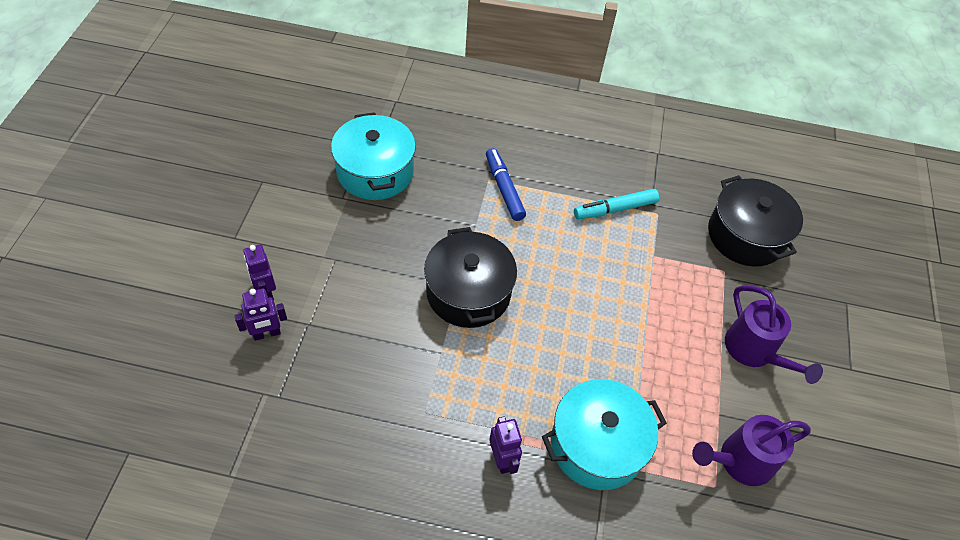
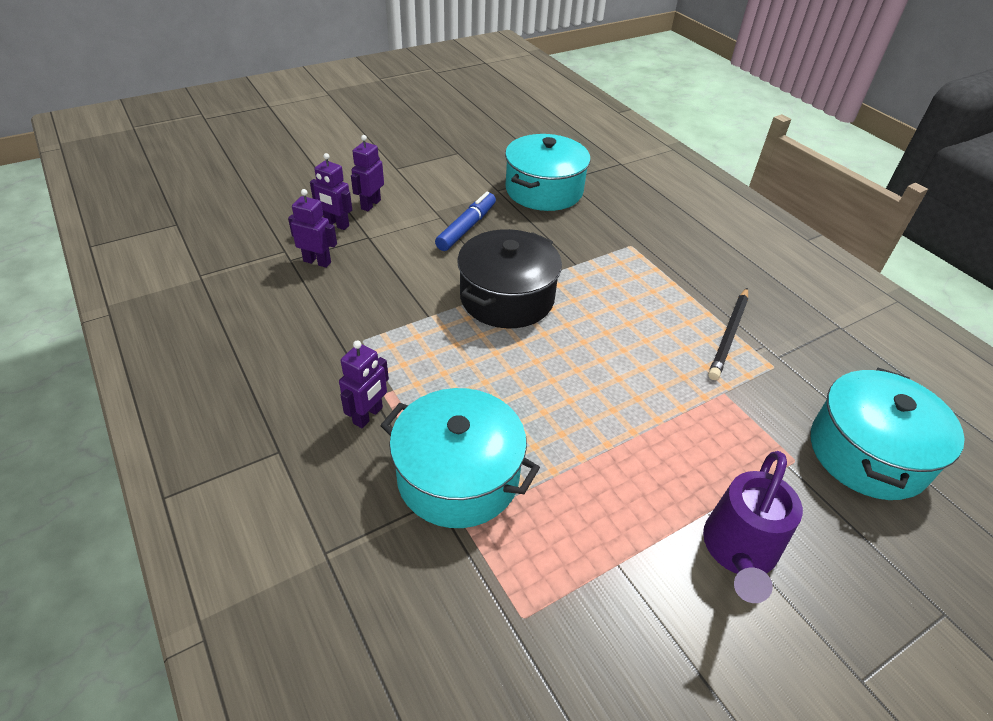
camera: 50 degrees right, 10 degrees down
(302, 380) = (317, 261): none -> purple robot
(504, 188) = (636, 258): blue marker -> blue marker (466, 227)
(615, 209) = (729, 335): turquoise marker -> black pencil
(739, 461) = (581, 623): purple watering can -> none
(746, 235) = (867, 453): black pot -> turquoise pot

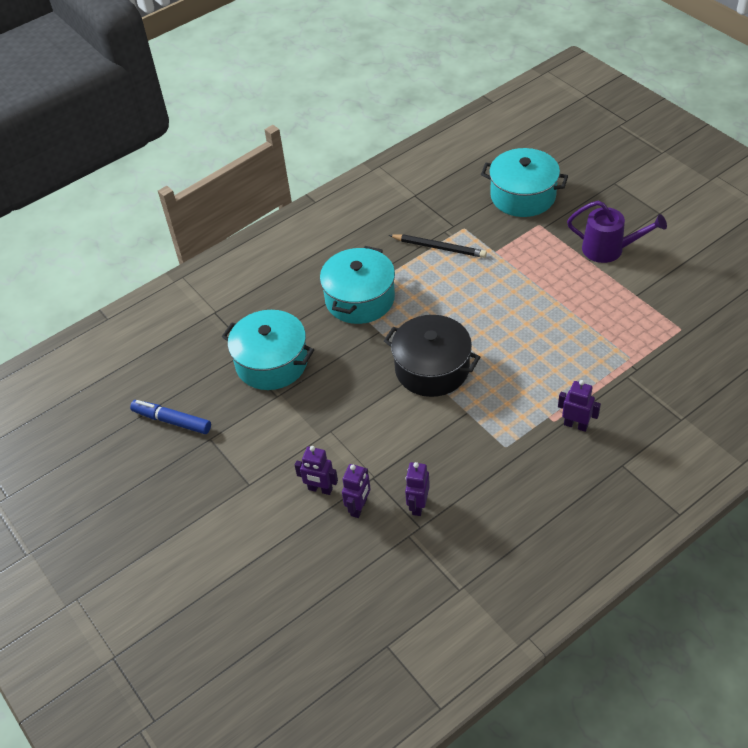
camera: 90 degrees left, 5 degrees up
(458, 476) = (606, 369): turquoise pot -> turquoise pot (360, 299)
(466, 227) = (343, 409): blue marker -> blue marker (172, 421)

